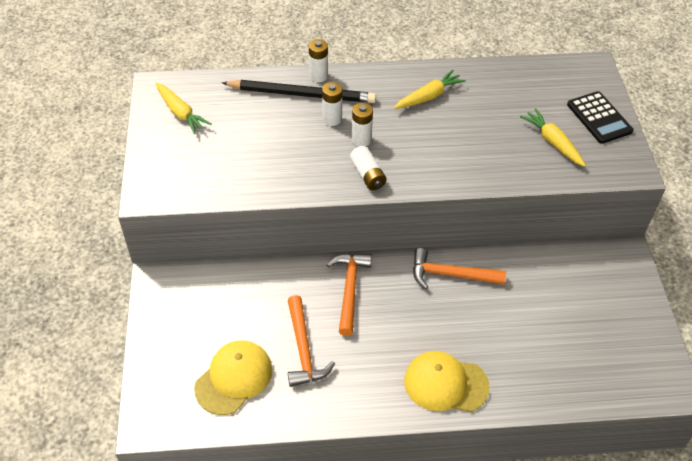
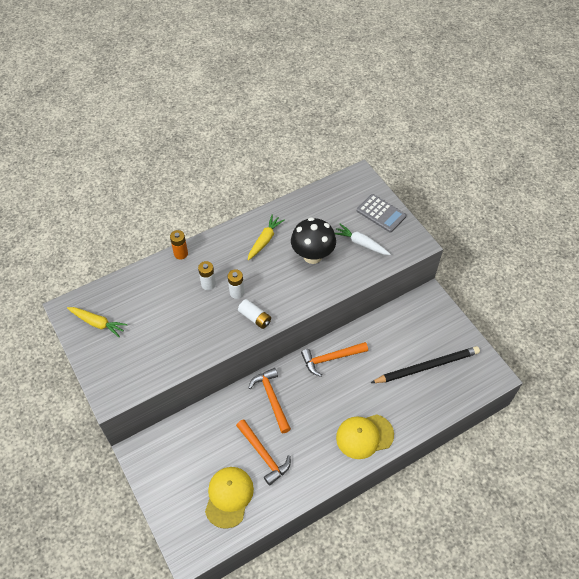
camera: 25 degrees left, 5 degrees up
(302, 94) = (177, 273): black pencil -> black pencil (427, 366)
(318, 76) = (181, 254): white battery -> orange battery
(480, 134) = (312, 255): none -> black mushroom
(553, 142) = (361, 243): yellow carrot -> white carrot
(599, 118) = (381, 213): black calculator -> grey calculator

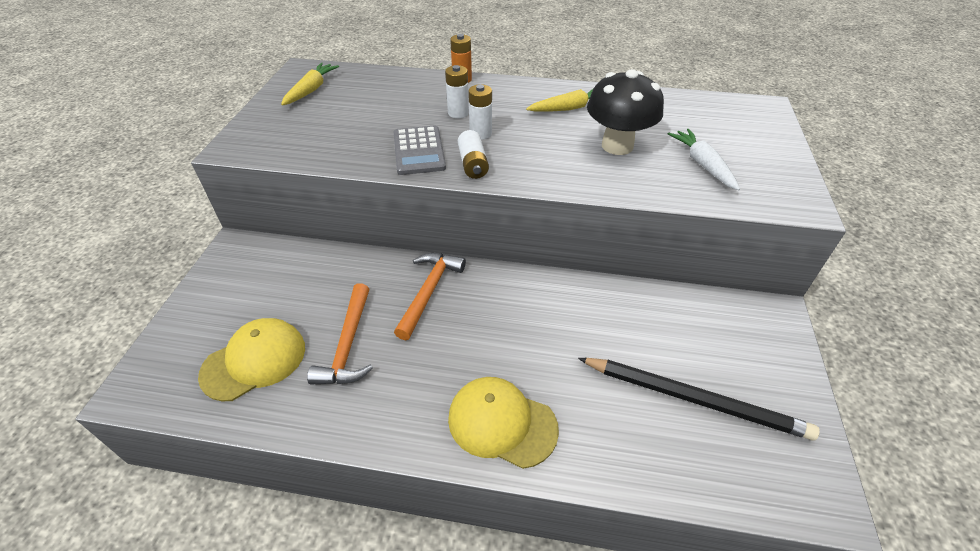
camera: 40 degrees right, 10 degrees down
(97, 323) = (311, 90): yellow carrot -> yellow carrot turned 135 degrees counterclockwise
(331, 358) = (551, 297): orange hammer -> none
(381, 213) = (765, 150): grey calculator -> grey calculator (419, 151)

